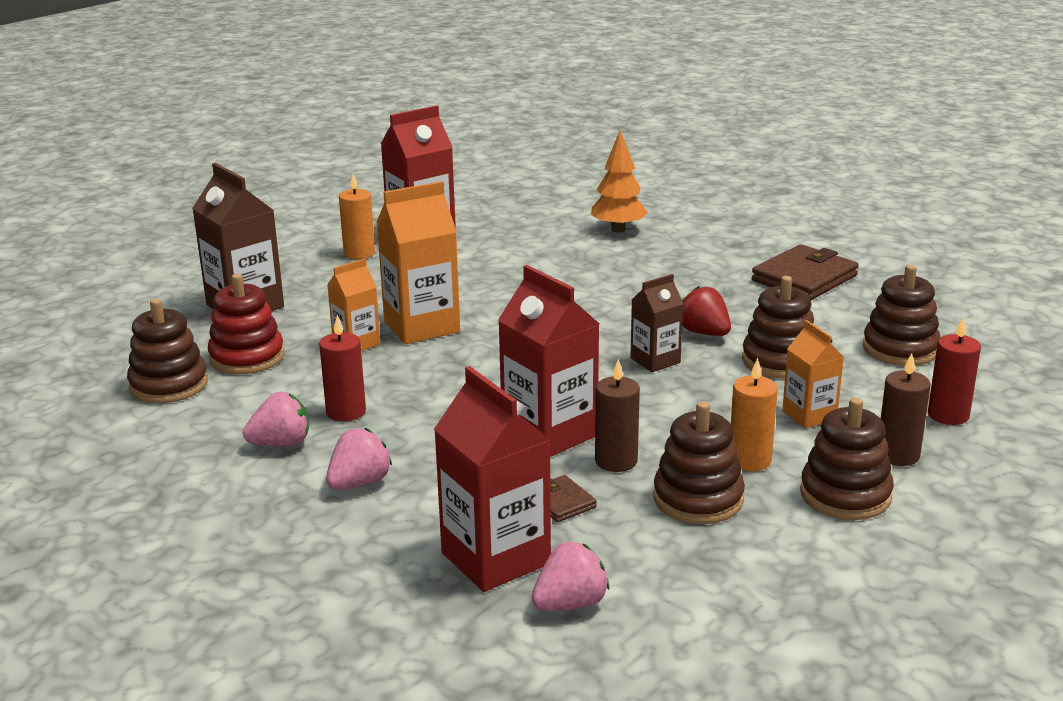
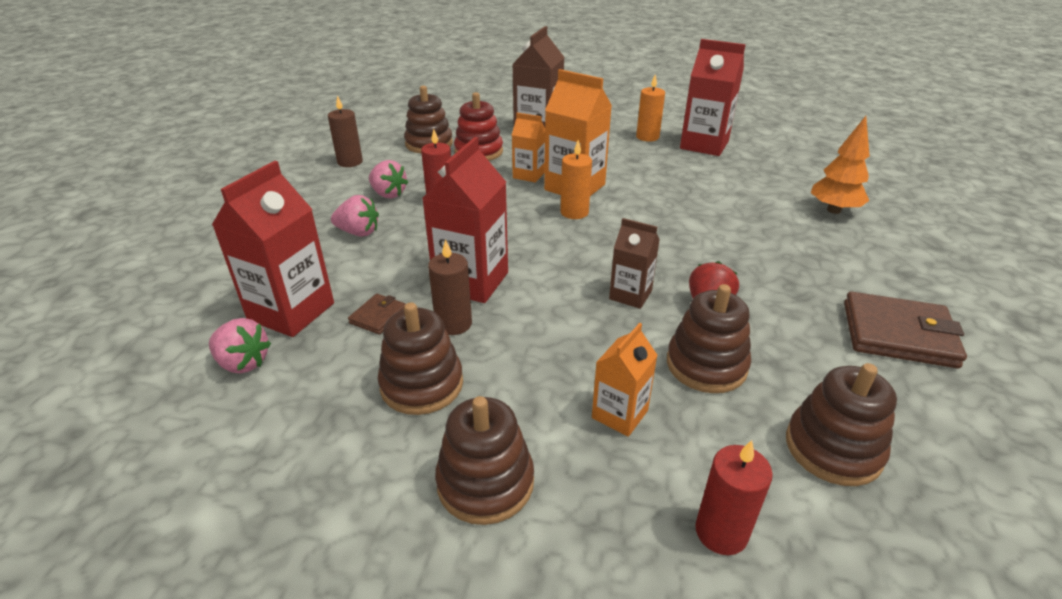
camera: 60 degrees right, 10 degrees up
(749, 460) = (506, 397): orange candle -> orange candle (574, 212)
(897, 455) = (594, 506): brown candle -> brown candle (350, 162)

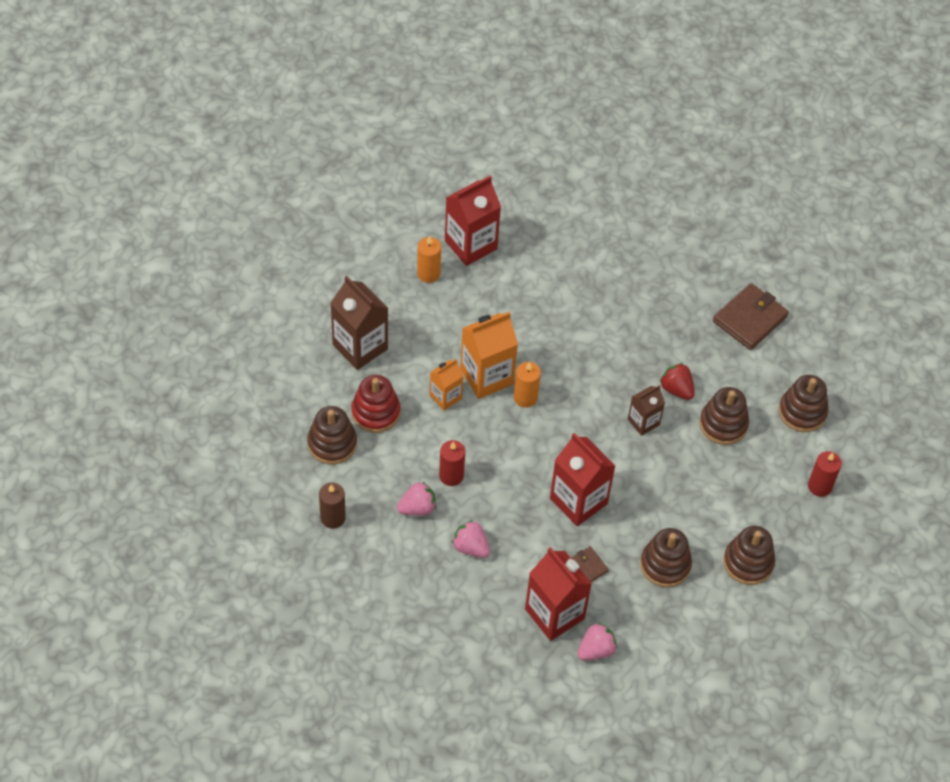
camera: 65 degrees left, 20 degrees up
(358, 232) = (470, 547): pink strawberry -> pink strawberry turned 90 degrees counterclockwise
(453, 324) = (619, 528): brown candle -> none
(619, 414) = (736, 485): orange carton -> none
(834, 210) = (618, 242): orange tree -> none

